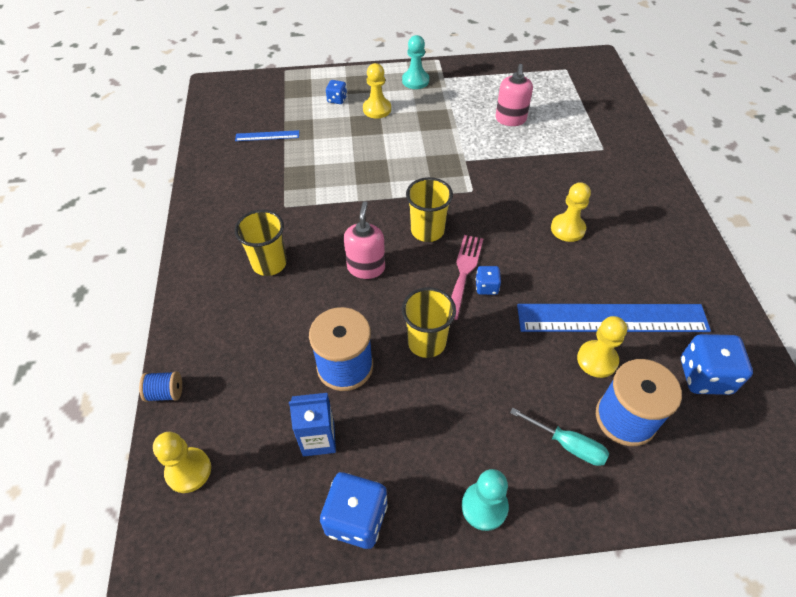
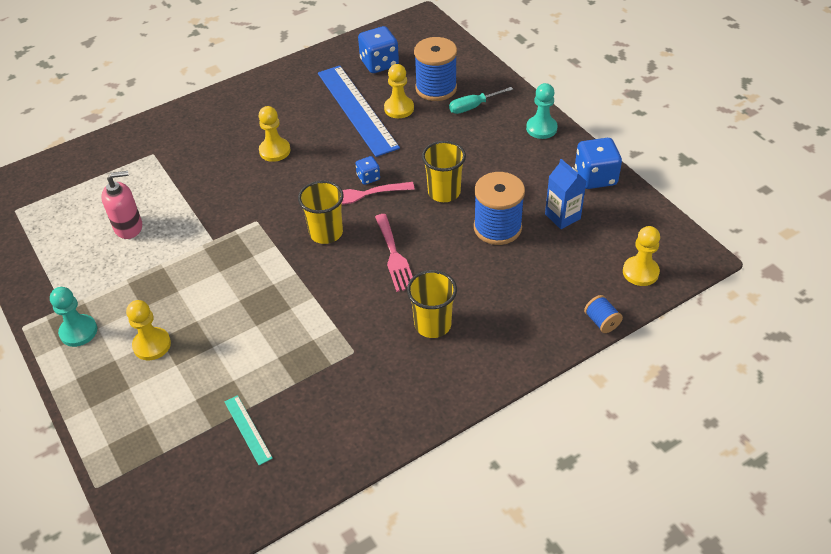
camera: 115 degrees left, 5 degrees down
(267, 136) = (248, 429): blue ruler -> turquoise ruler
(337, 99) = (146, 393): blue dice -> none
(366, 267) = (394, 256): pink soap dispenser -> pink fork
(567, 444) = (473, 107): turquoise screwdriver -> turquoise screwdriver turned 120 degrees counterclockwise

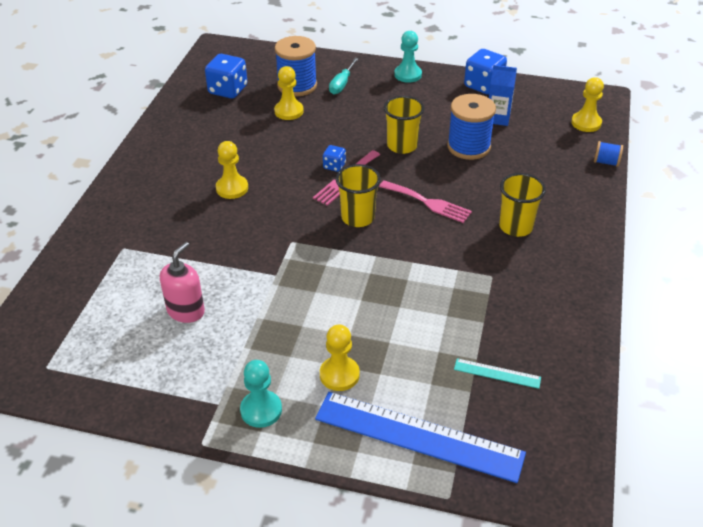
camera: 45 degrees left, 5 degrees down
(357, 109) = (257, 128): blue ruler -> blue ruler (418, 436)

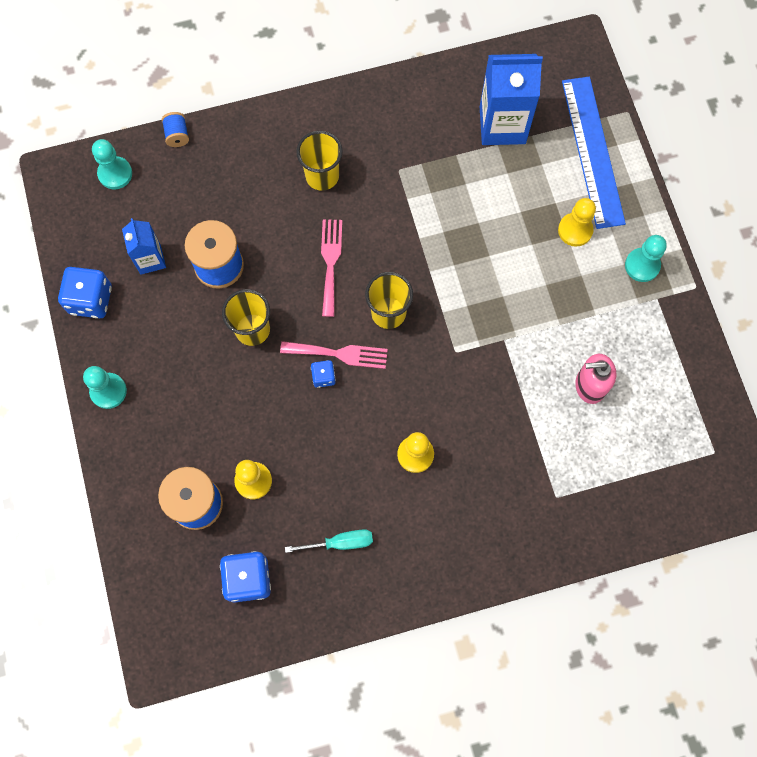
camera: 120 degrees left, 30 degrees up
(342, 84) = (166, 454): turquoise screwdriver -> turquoise screwdriver (340, 542)
(497, 373) = (502, 125): turquoise ruler -> blue carton
(586, 123) = (115, 174): yellow pawn -> turquoise pawn

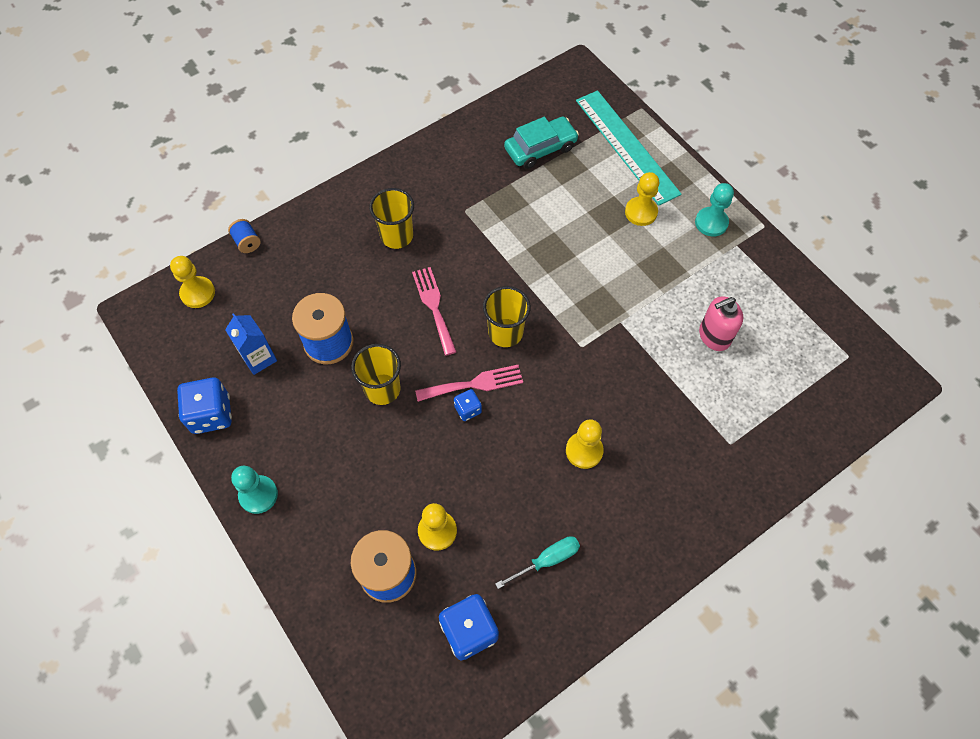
camera: 20 degrees left, 10 degrees down
(115, 174) = (198, 293): turquoise pawn -> yellow pawn
(502, 125) = (540, 148): blue carton -> turquoise car
(592, 151) = (626, 146): blue ruler -> turquoise ruler

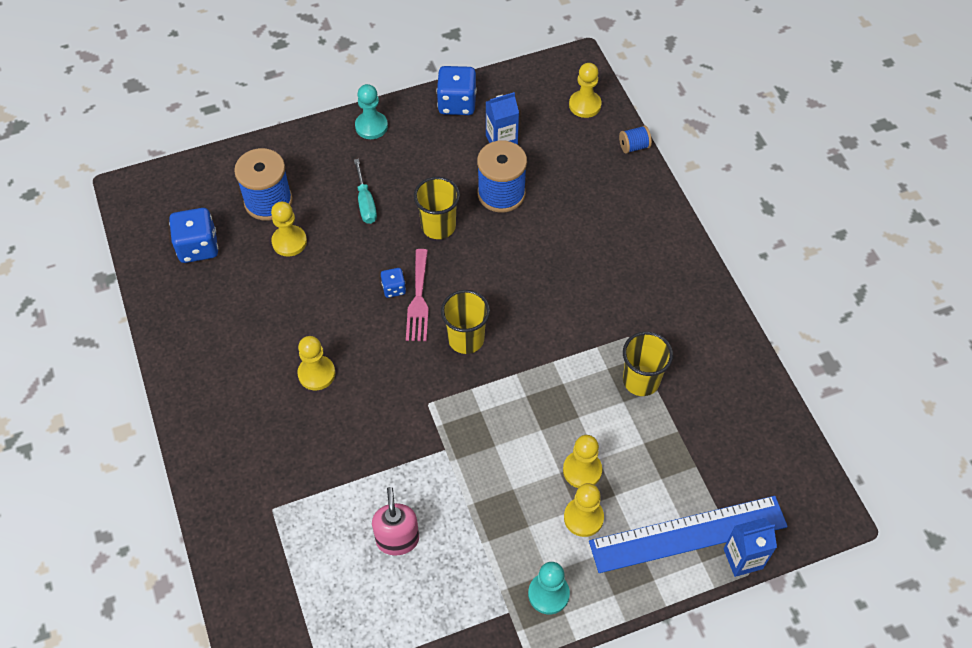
camera: 105 degrees right, 5 degrees down
(397, 236) = (610, 268): yellow cup -> yellow cup (641, 380)
(434, 307) = (515, 284): pink fork -> none
(540, 148) = (703, 435): turquoise car -> none
(547, 560) = (229, 316): turquoise screwdriver -> turquoise screwdriver (365, 202)
(601, 220) = (582, 470): none -> yellow pawn
(626, 146) = (688, 534): turquoise ruler -> blue ruler
(632, 113) = (743, 558): none -> blue carton

